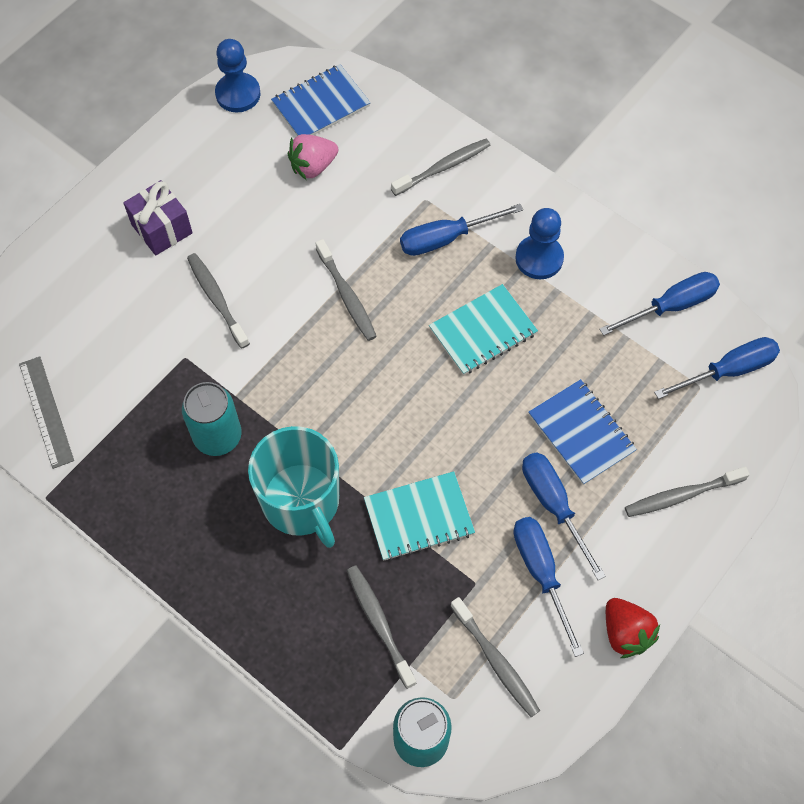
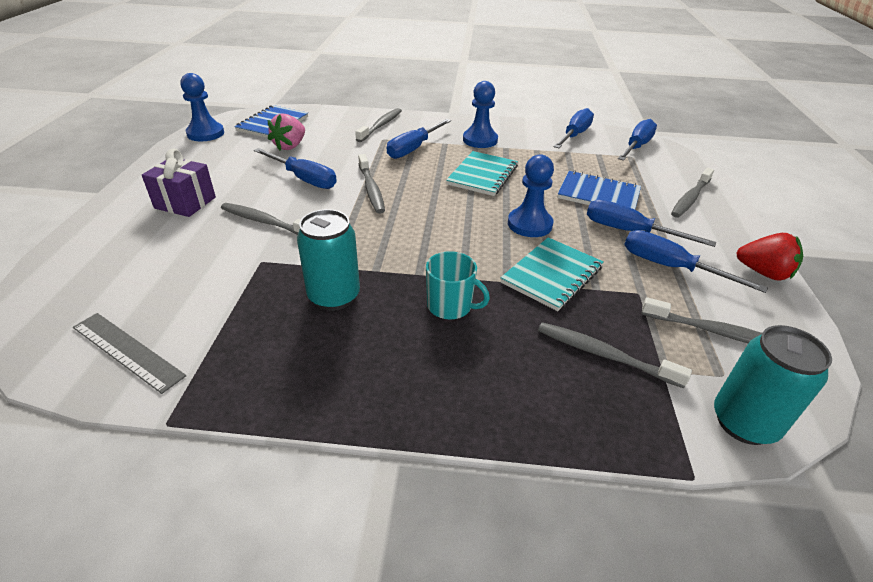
camera: 35 degrees left, 25 degrees down
(291, 242) = (304, 179): none -> blue screwdriver
(301, 502) = (450, 306): turquoise mug -> turquoise mug, size x0.55
(347, 296) = (371, 189): grey toothbrush -> grey toothbrush turned 45 degrees clockwise
(461, 438) = (529, 224): none -> blue pawn

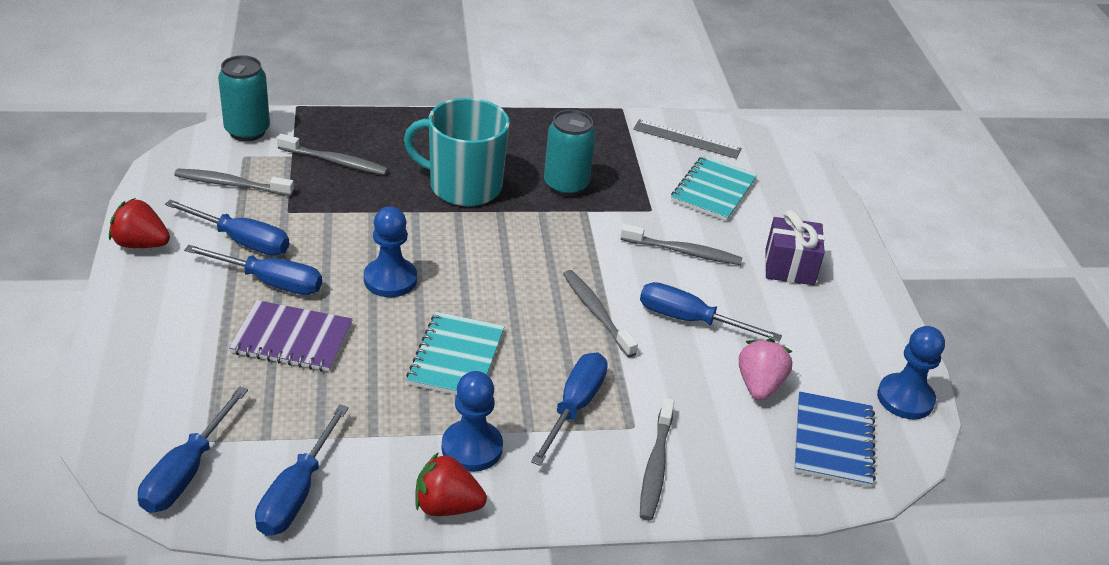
camera: 165 degrees right, 0 degrees up
(450, 306) = (463, 186): turquoise mug -> turquoise mug, size x1.83
(496, 125) = (447, 506): none -> red strawberry
(552, 275) = (370, 221): turquoise notebook -> turquoise notebook (713, 190)
(598, 195) = (292, 339): blue notebook -> purple notebook
(690, 198) = (159, 348): grey toothbrush -> none

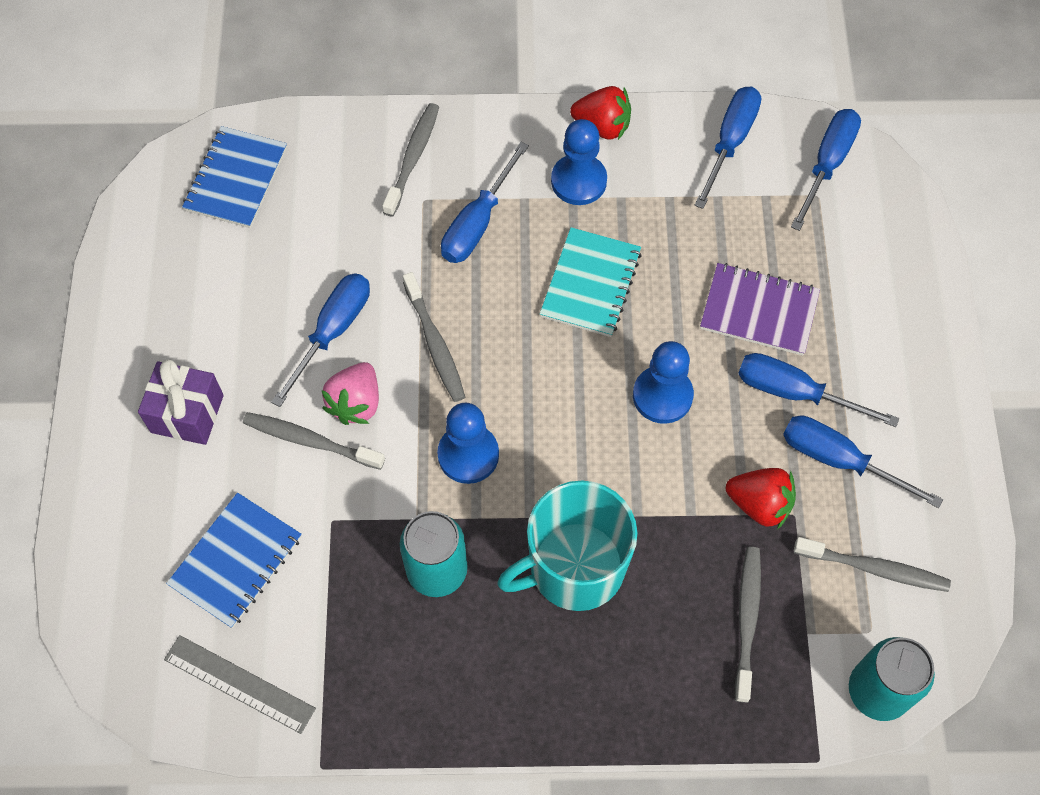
camera: 170 degrees left, 25 degrees up
(141, 244) = (952, 455): red strawberry -> red strawberry (759, 504)
(335, 161) = (747, 620): grey toothbrush -> grey toothbrush turned 75 degrees clockwise
(463, 186) = (574, 567): turquoise mug -> turquoise mug turned 135 degrees clockwise
(690, 320) = (332, 332): blue screwdriver -> blue screwdriver turned 90 degrees counterclockwise
(713, 190) = (236, 561): turquoise notebook -> blue notebook
(759, 385) = (285, 244): pink strawberry -> pink strawberry (356, 403)
(905, 398) = (140, 225): blue pawn -> blue pawn (468, 455)

